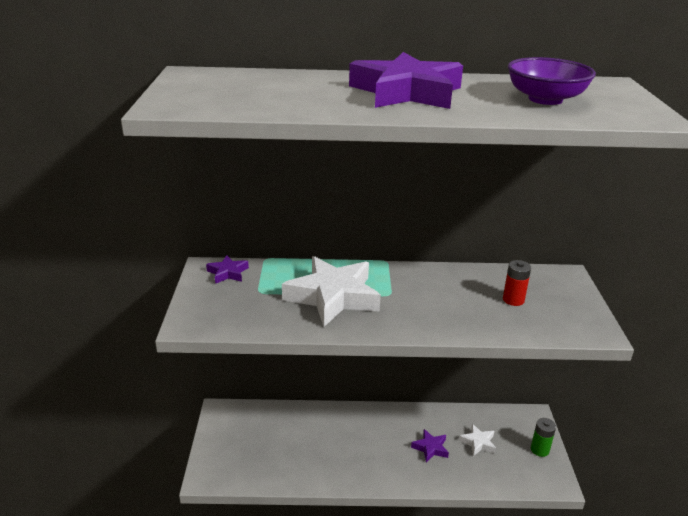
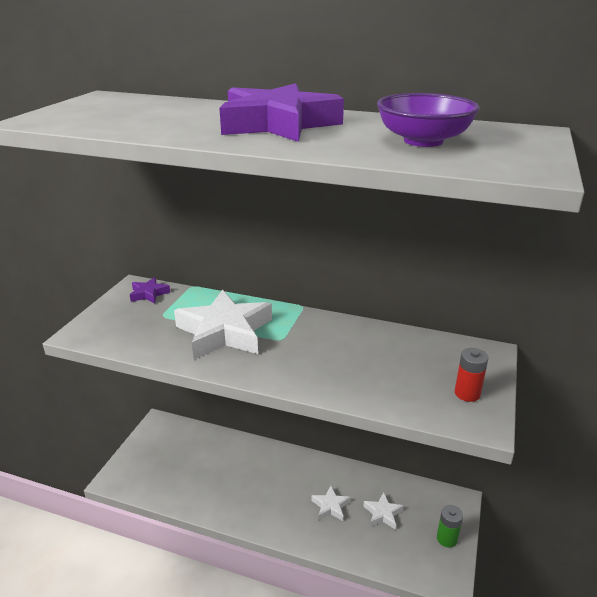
camera: 20 degrees right, 0 degrees up
(430, 448) = (330, 506): purple star -> white star
(513, 300) = (407, 368): red battery -> red battery (467, 393)

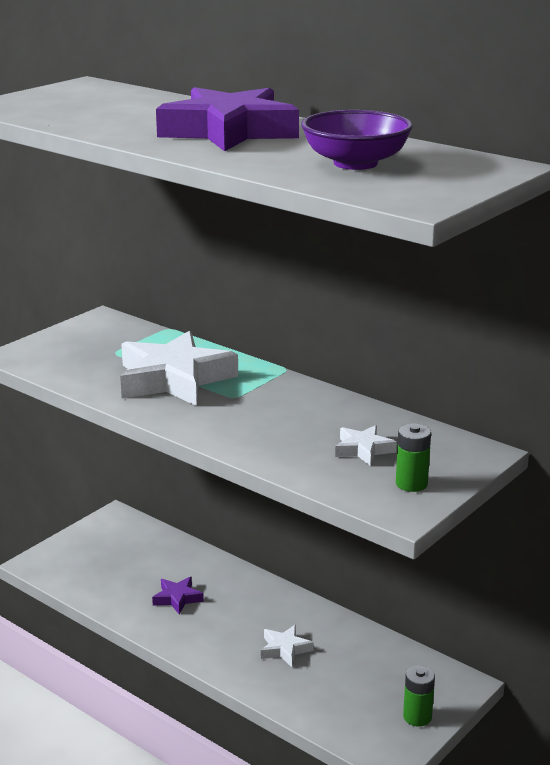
camera: 20 degrees right, 5 degrees down
(149, 294) = (113, 328): purple star -> purple star (177, 598)
(382, 513) = (348, 672): white star -> white star (363, 449)
(467, 393) = (411, 484): red battery -> green battery

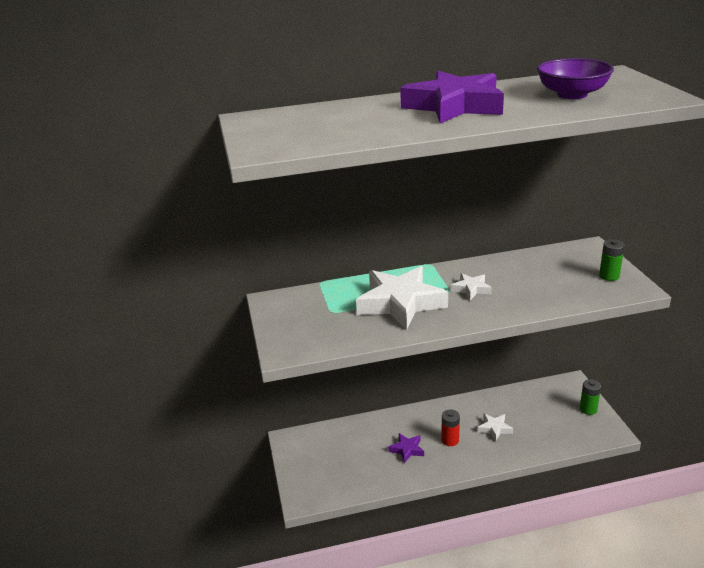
camera: 50 degrees left, 5 degrees up
(226, 623) = (450, 440): none -> red battery
(363, 449) = (557, 275): white star -> white star (471, 289)

